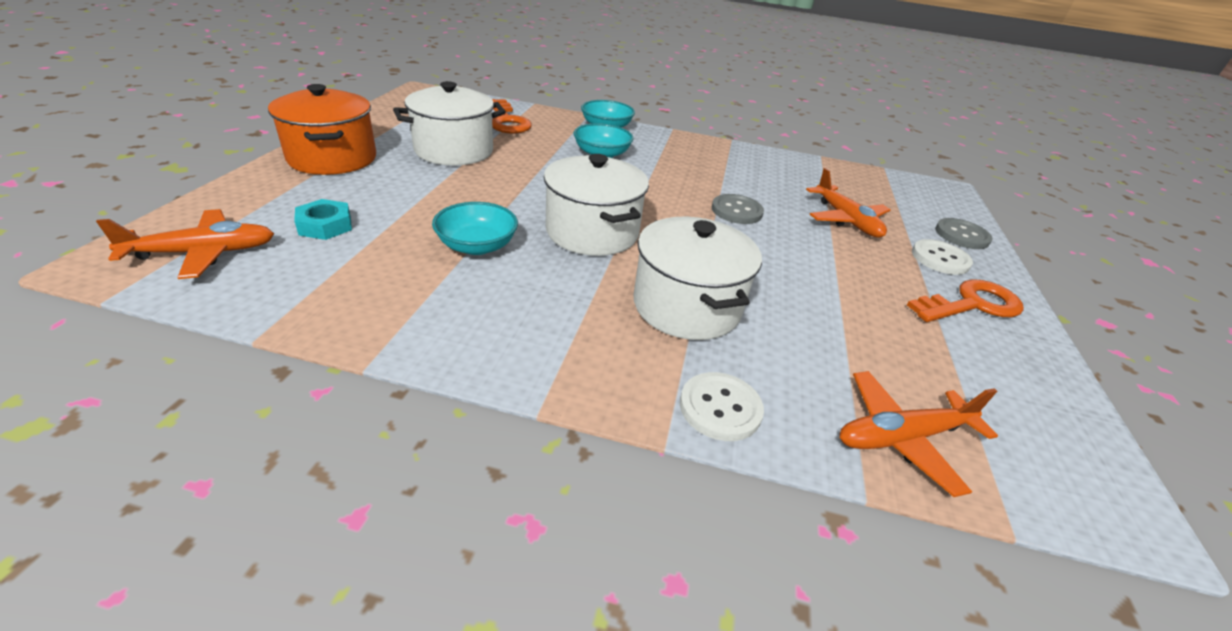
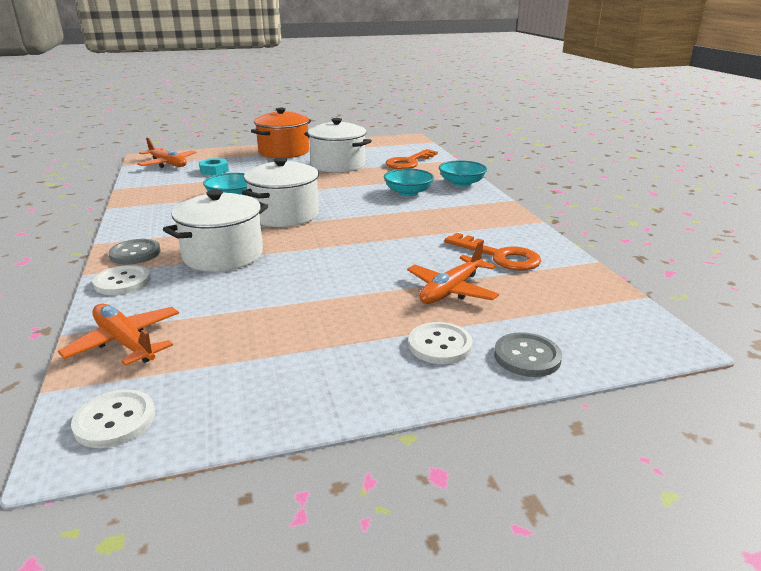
camera: 65 degrees right, 10 degrees down
(736, 211) = (389, 246): grey button -> grey button (135, 253)
(972, 304) = (358, 367): orange key -> orange key (499, 256)
(1070, 475) = (115, 420): none -> white button

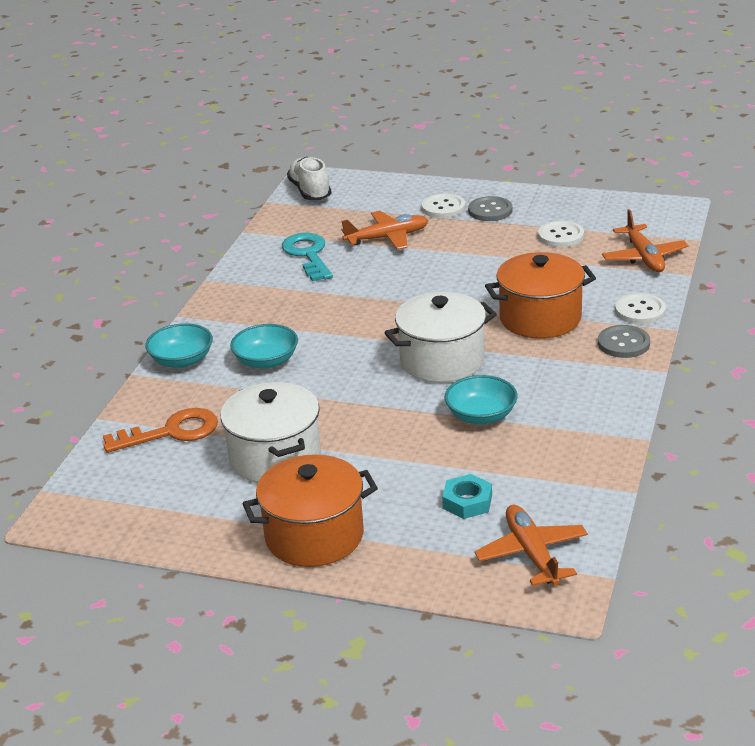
camera: 145 degrees left, 5 degrees up
(115, 420) = (654, 216): white button -> white button (560, 236)
(223, 255) = (540, 318): white pot -> orange pot
(499, 256) = (308, 255): orange key -> turquoise key
(527, 356) = (402, 191): grey button -> grey button (490, 211)
(630, 322) = (310, 191): none -> white shoe

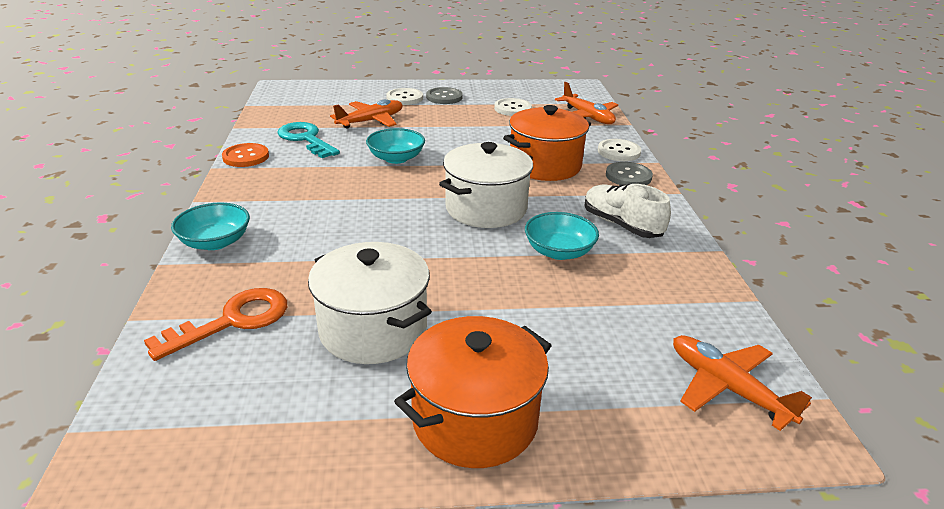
camera: 25 degrees left, 0 degrees up
(241, 271) = (246, 157): none -> orange button
(266, 361) = (311, 231): turquoise bowl -> turquoise bowl (396, 158)
(310, 191) = (283, 95): white shoe -> white shoe (621, 225)
(467, 502) = (614, 341): turquoise nut -> none

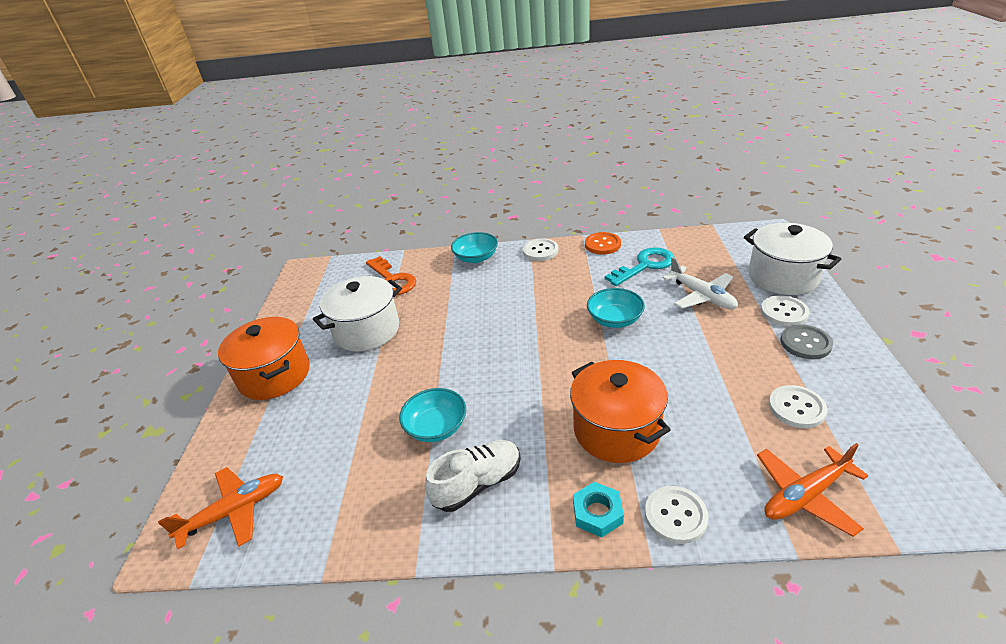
camera: 100 degrees right, 5 degrees up
(232, 194) = (540, 251): none -> white button
(371, 121) = (702, 296): orange plane -> white plane
(486, 208) = (516, 380): white pot -> white pot (783, 277)
(628, 176) = (597, 513): grey button -> turquoise nut

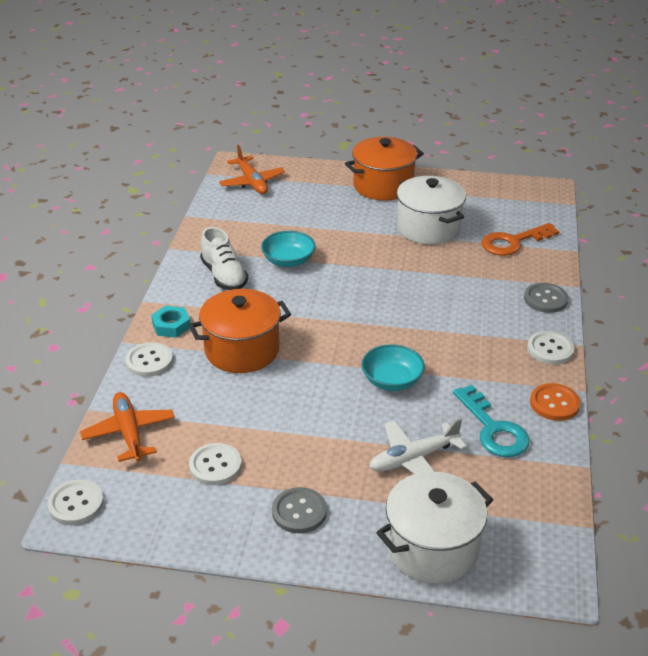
camera: 95 degrees right, 0 degrees up
(476, 258) = (545, 299): turquoise bowl -> grey button
(784, 312) = (358, 517): white button -> white button (76, 504)

